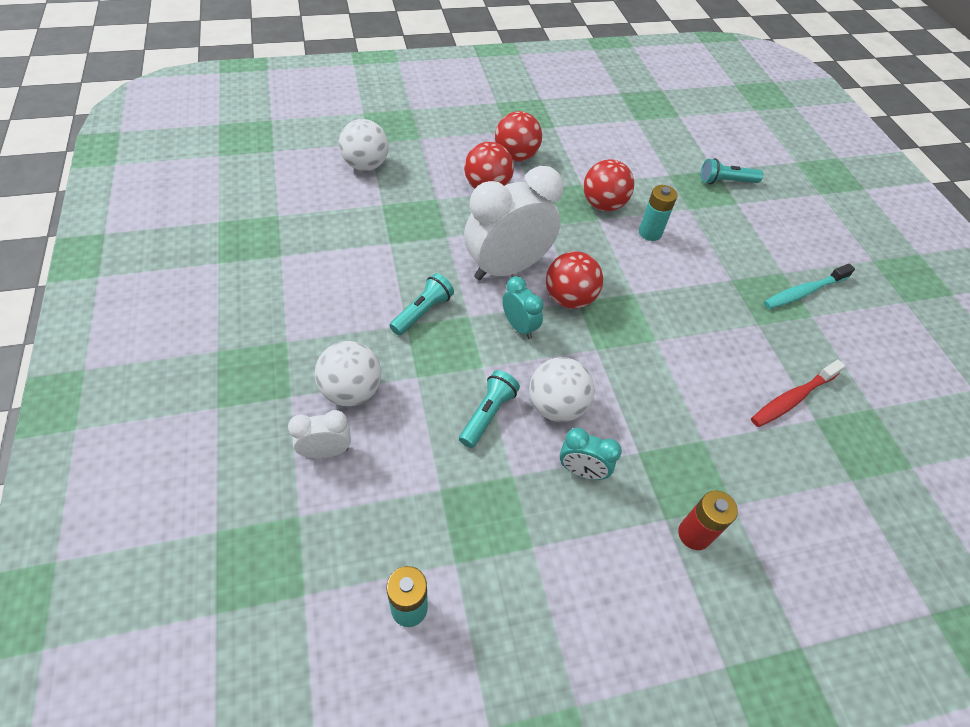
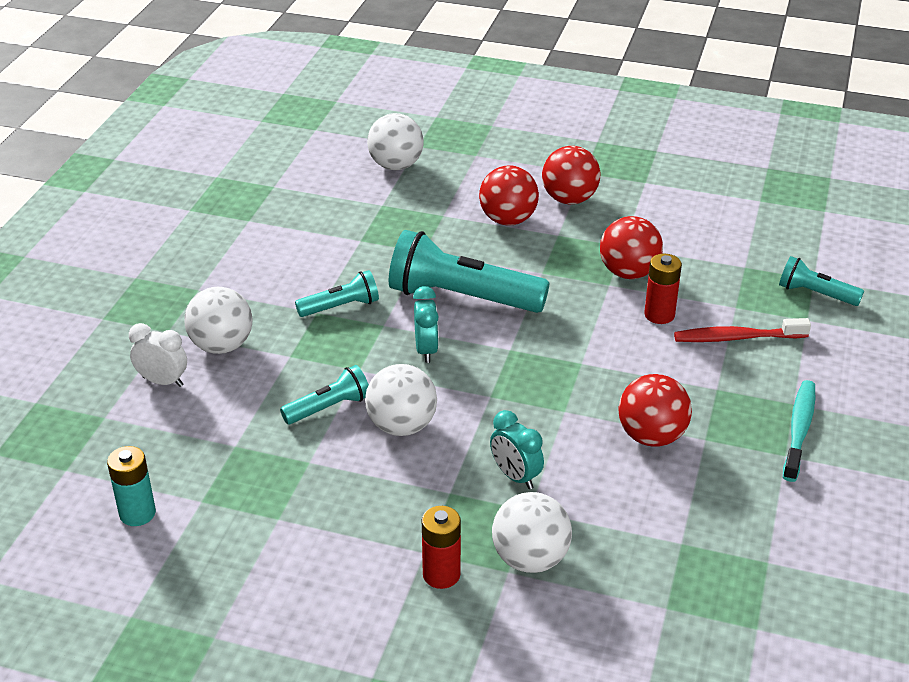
camera: 35 degrees right, 15 degrees down
(507, 268) = (461, 297): white clock -> turquoise flashlight
(569, 298) = (503, 344): red ball -> red ball (651, 436)
(582, 471) = (378, 484): turquoise clock -> turquoise clock (515, 476)
(650, 233) = (659, 315): turquoise battery -> red battery
(739, 485) = (530, 558): none -> white ball
(792, 398) = (672, 515): red toothbrush -> red toothbrush (736, 338)
(803, 292) = (799, 429): turquoise toothbrush -> turquoise toothbrush turned 105 degrees clockwise

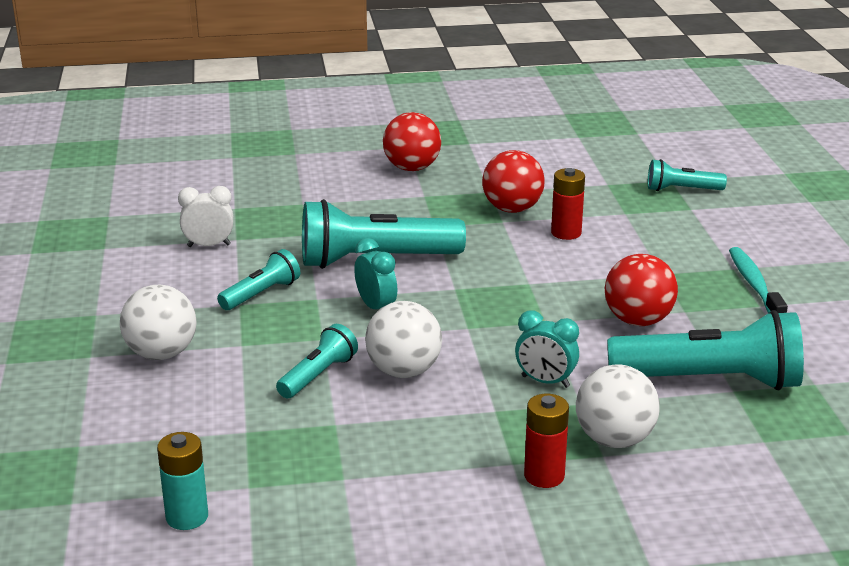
camera: 25 degrees left, 10 degrees down
(163, 381) = (121, 398): white clock -> white clock (209, 245)
(396, 165) = (223, 175): white ball -> none
(508, 220) = (368, 194): red ball -> none
(668, 525) = (711, 381): none -> turquoise flashlight
(736, 338) = (645, 234): red toothbrush -> none

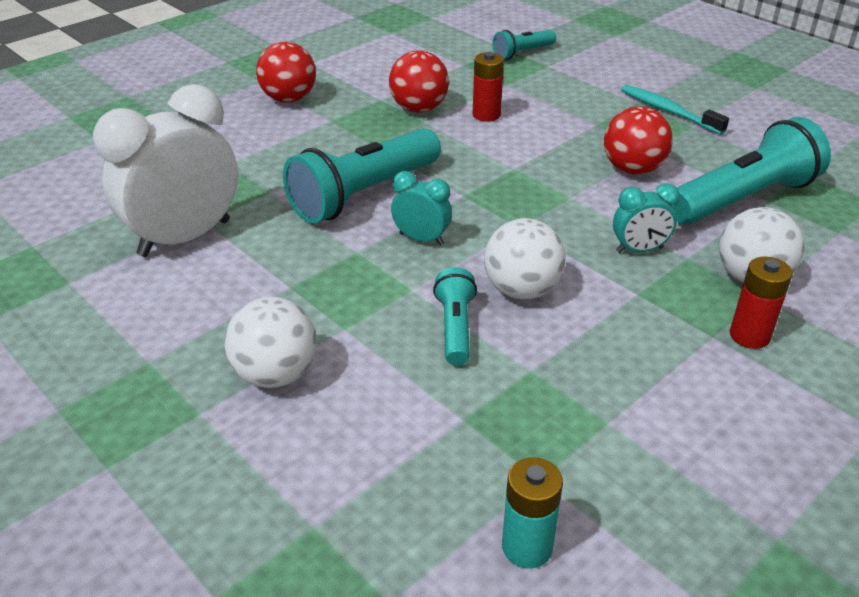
camera: 35 degrees left, 10 degrees up
(209, 245) = (185, 238): white clock -> white clock, size x2.09
(261, 294) = (300, 267): turquoise flashlight -> none

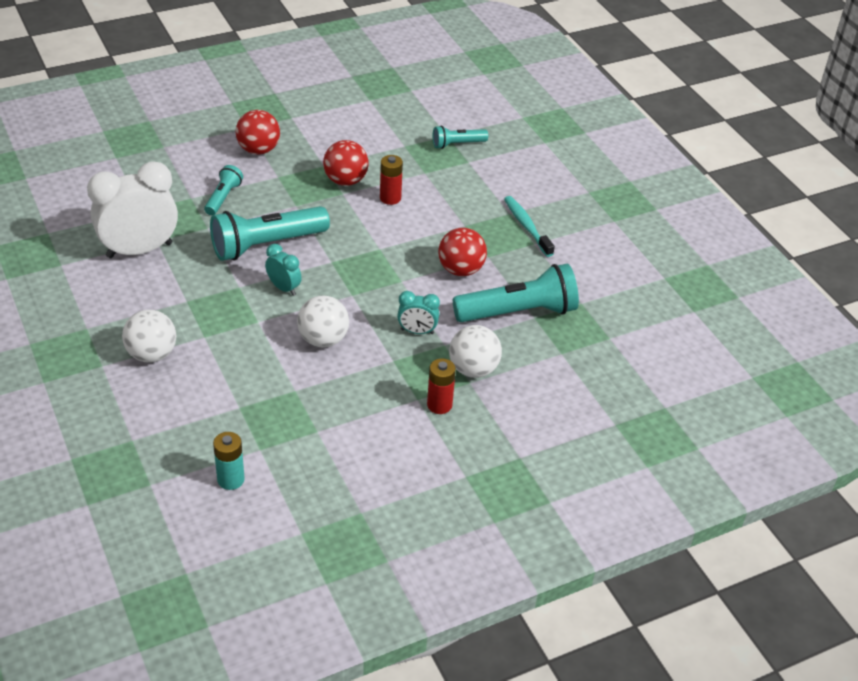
camera: 15 degrees right, 5 degrees up
(455, 327) = (268, 353): turquoise flashlight -> turquoise flashlight (223, 197)

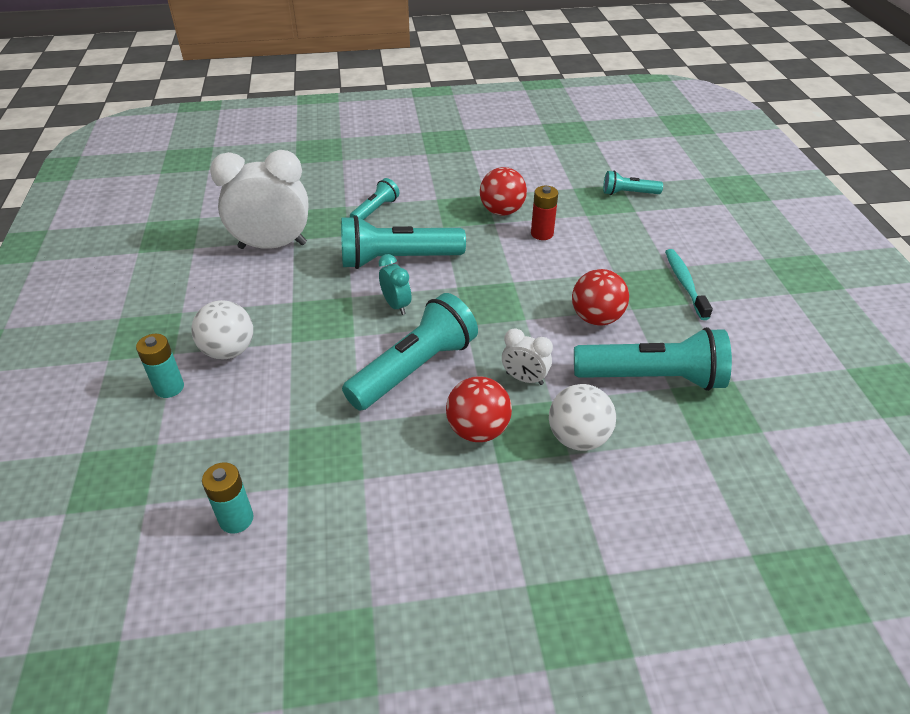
camera: 20 degrees right, 0 degrees up
(116, 394) = (169, 387): none -> turquoise battery
(258, 150) = (428, 173): red ball -> red ball (478, 430)
(323, 339) = (415, 368): white ball -> turquoise flashlight
(417, 331) = (524, 379): turquoise clock -> white clock
(439, 405) = (522, 476): red battery -> none

